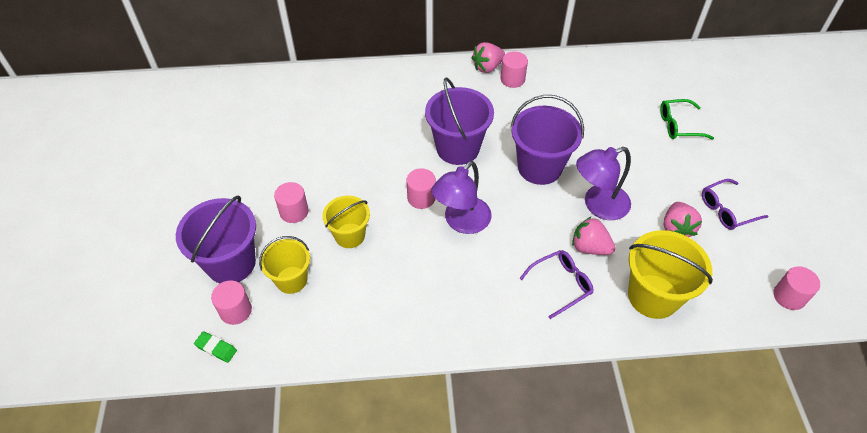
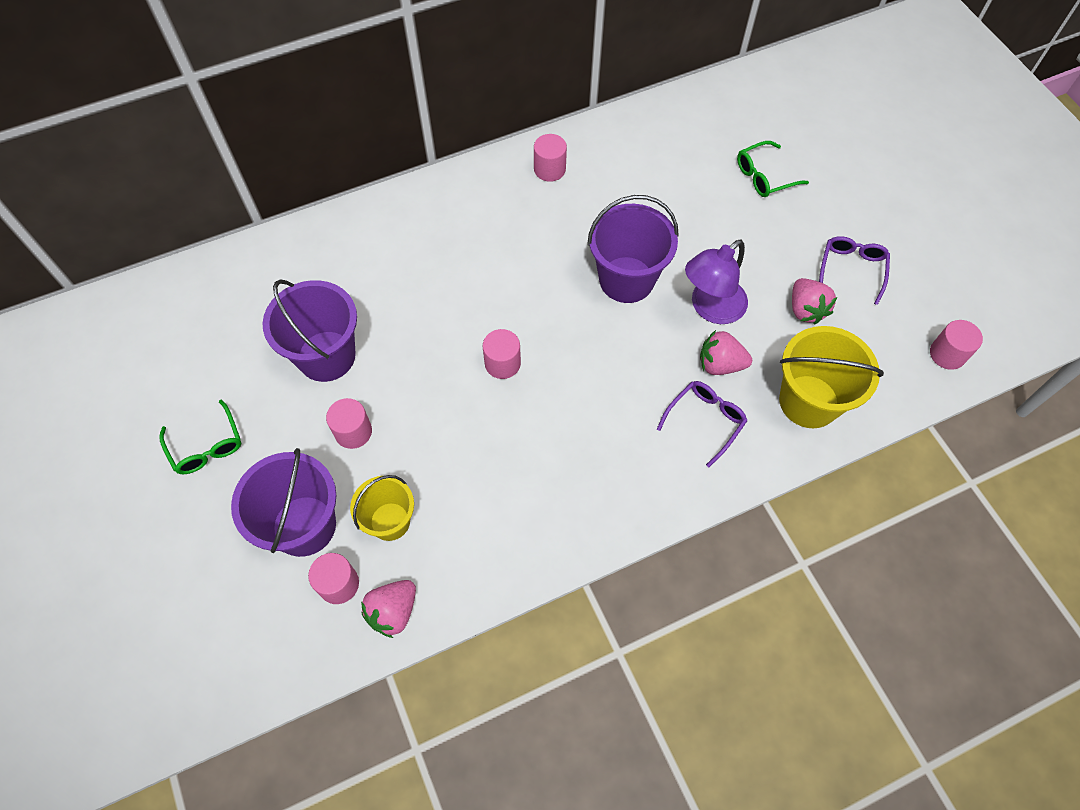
camera: 20 degrees left, 10 degrees up
(191, 190) = (206, 446): none -> green glasses
(216, 348) = (336, 639): green eraser -> none
(350, 235) = (436, 441): yellow bucket -> none
(457, 148) = (520, 284): purple bucket -> purple bucket (326, 356)
(461, 222) = (563, 380): purple lamp -> none
(487, 67) = (512, 161): pink strawberry -> pink strawberry (393, 612)
(727, 210) = (851, 269): purple glasses -> purple glasses turned 150 degrees clockwise

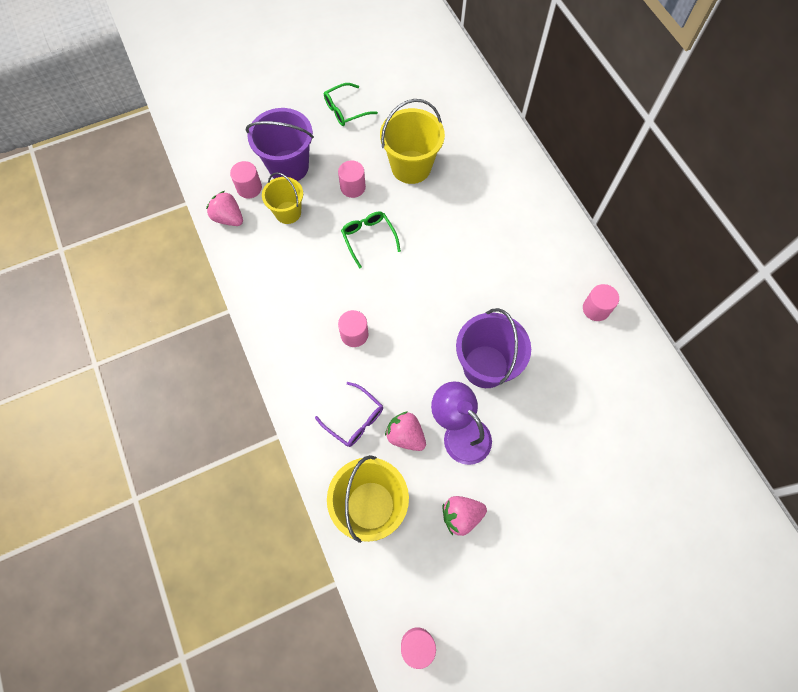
camera: 90 degrees right, 5 degrees up
(326, 356) = (411, 167): purple bucket -> yellow bucket
(502, 363) = (406, 276): pink cylinder -> pink cylinder (354, 334)
(720, 364) = (405, 435): pink strawberry -> pink strawberry turned 60 degrees counterclockwise
(764, 176) = (611, 496): green glasses -> green glasses (368, 238)
(851, 269) = (507, 566): purple glasses -> none

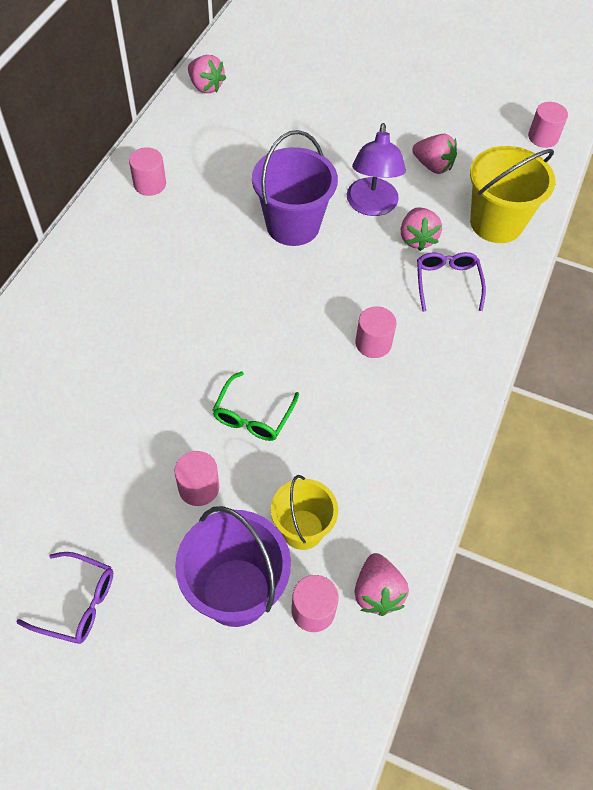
camera: 135 degrees left, 10 degrees down
(345, 110) = (77, 603): green glasses -> purple glasses
(411, 167) = (111, 448): yellow bucket -> none
(681, 421) = (206, 86): none -> pink strawberry

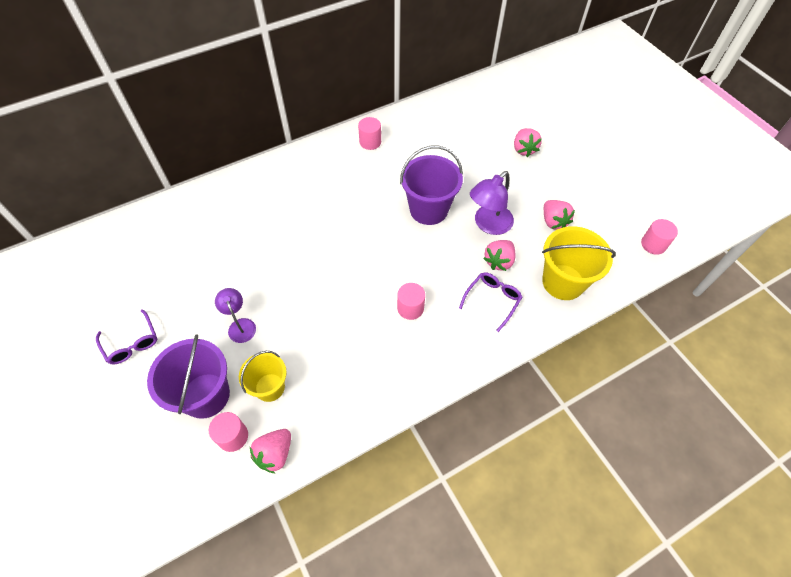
camera: 40 degrees right, 0 degrees up
(199, 487) = (240, 325): pink cylinder -> purple lamp
(206, 86) = (453, 101): pink strawberry -> pink strawberry (524, 149)
(253, 415) = (304, 305): green glasses -> none

